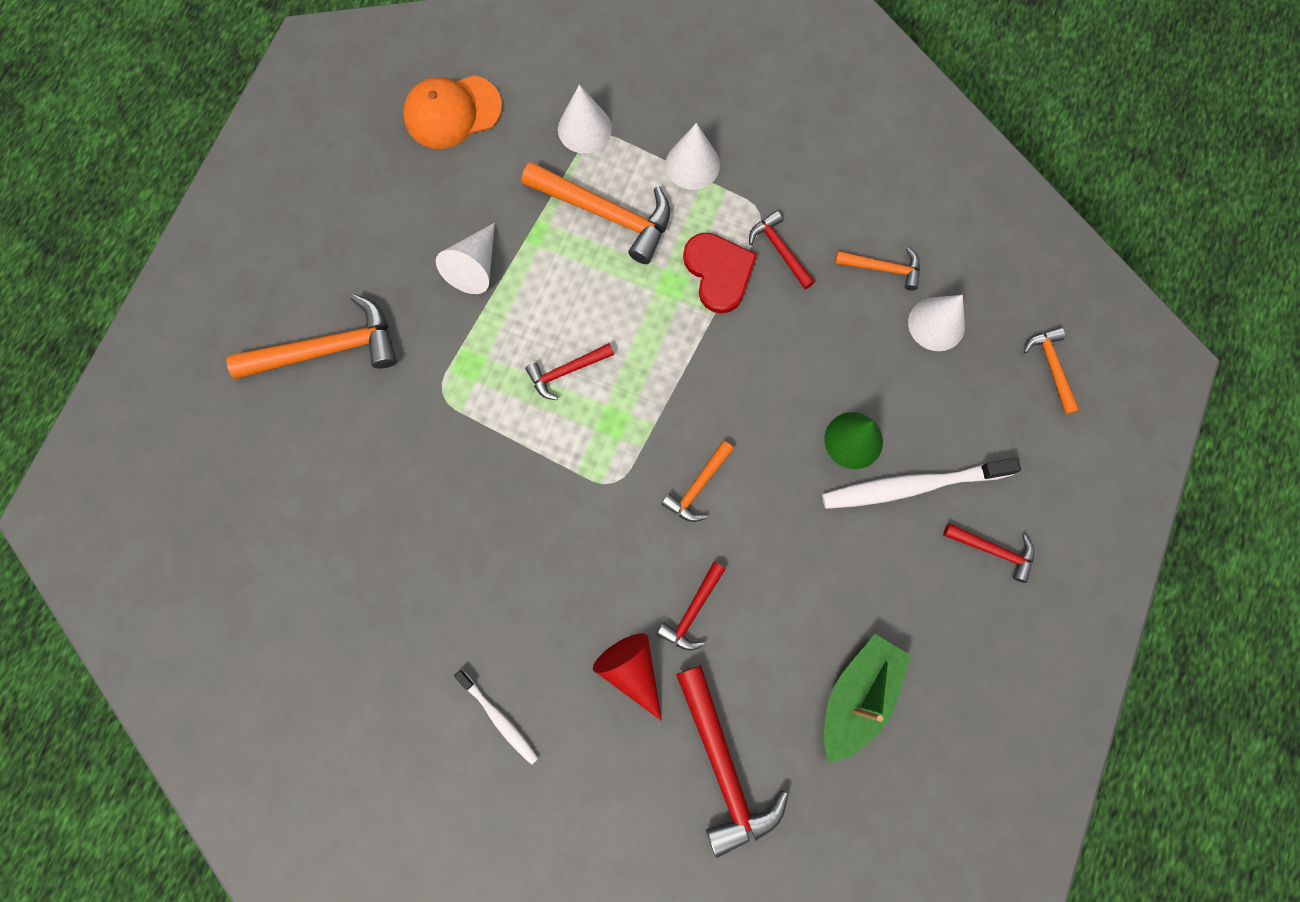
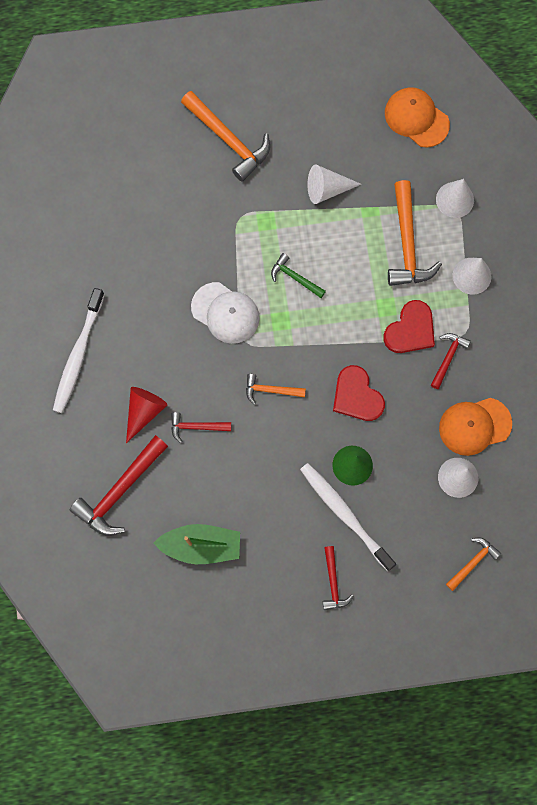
camera: 60 degrees right, 0 degrees up
(499, 718) = (78, 355): white toothbrush -> white toothbrush, size x1.76
(560, 485) = (225, 313): none -> white cap
(566, 371) = (295, 277): red hammer -> green hammer
(766, 384) = (357, 396): none -> red heart
(882, 268) = (474, 426): orange hammer -> orange cap

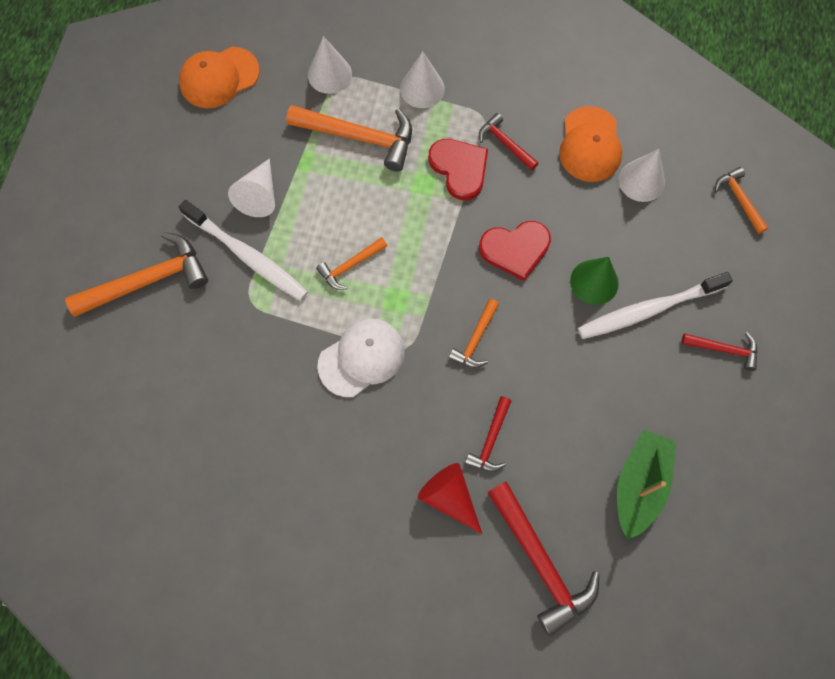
camera: 70 degrees left, 5 degrees down
(78, 355) = (345, 557): white toothbrush -> white toothbrush (247, 256)
(295, 277) = (350, 266): green hammer -> orange hammer

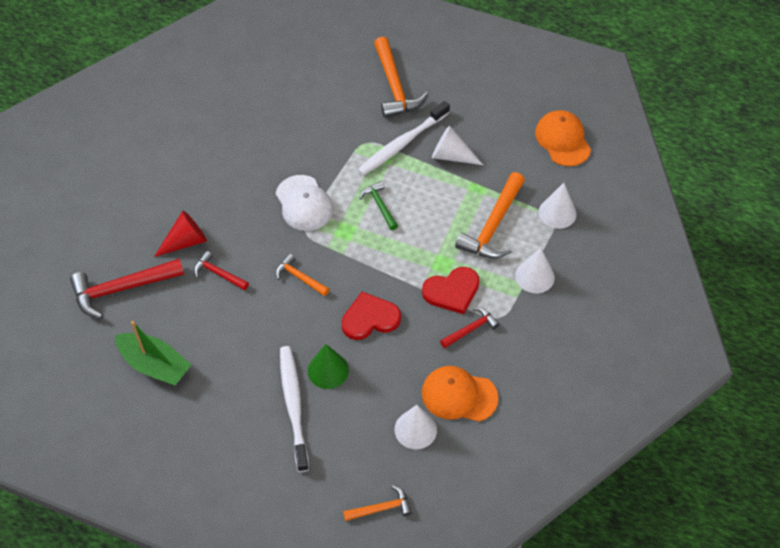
camera: 100 degrees right, 15 degrees down
(350, 266) = (380, 205): orange hammer -> green hammer
(515, 249) = (370, 318): red heart -> red heart turned 75 degrees clockwise
(724, 349) = (244, 456): red hammer -> none

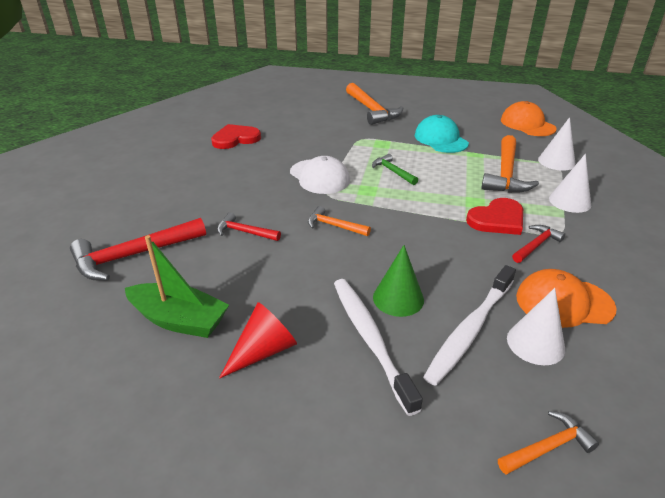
camera: 10 degrees left, 20 degrees down
(185, 241) = (204, 212): red cone -> red cone (263, 351)
(370, 318) = (424, 248): red heart -> red heart (235, 139)
(402, 144) = (394, 137): white toothbrush -> white toothbrush (470, 330)
(451, 155) = (440, 139): white cone -> turquoise cap

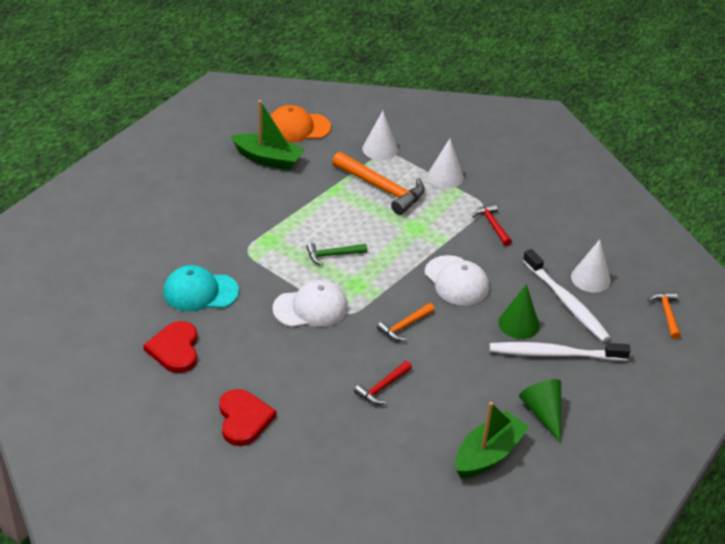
camera: 70 degrees left, 5 degrees up
(134, 255) = (380, 472): red hammer -> none
(263, 351) = (543, 413): red cone -> green cone
(372, 110) = (180, 216): orange hammer -> none
(425, 241) = (456, 281): none -> white cap
(440, 139) = (289, 197): turquoise cap -> turquoise cap (200, 292)
(473, 123) = (268, 159): none -> green boat
(497, 219) = (448, 228): red heart -> red heart (243, 419)
(564, 302) = (560, 246): orange cap -> none

